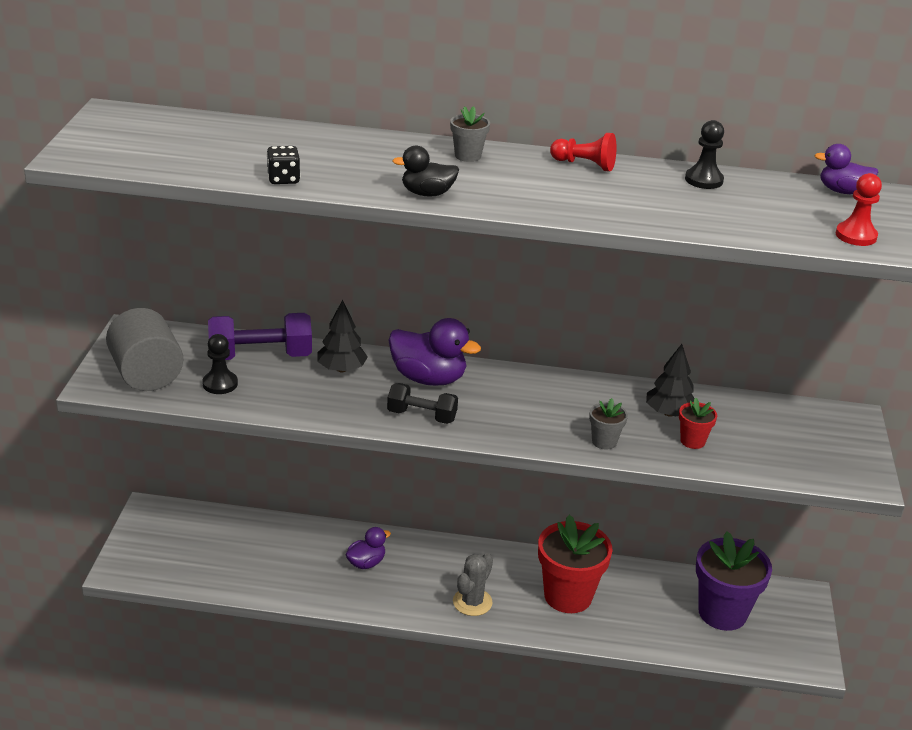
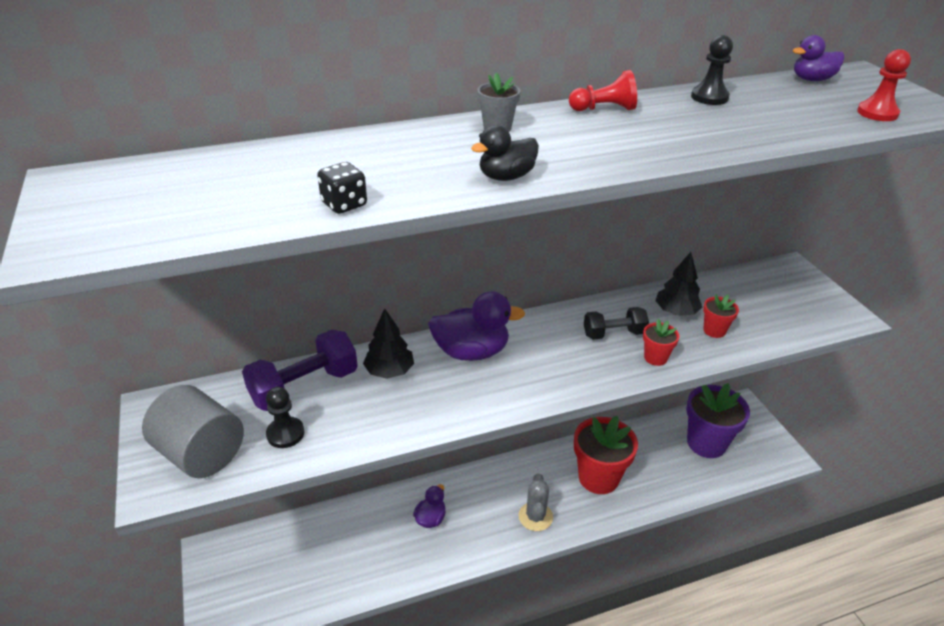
camera: 25 degrees left, 5 degrees up
(422, 416) = (495, 392): black dumbbell -> black dumbbell (613, 334)
(604, 441) = (655, 358): grey flower pot -> red flower pot

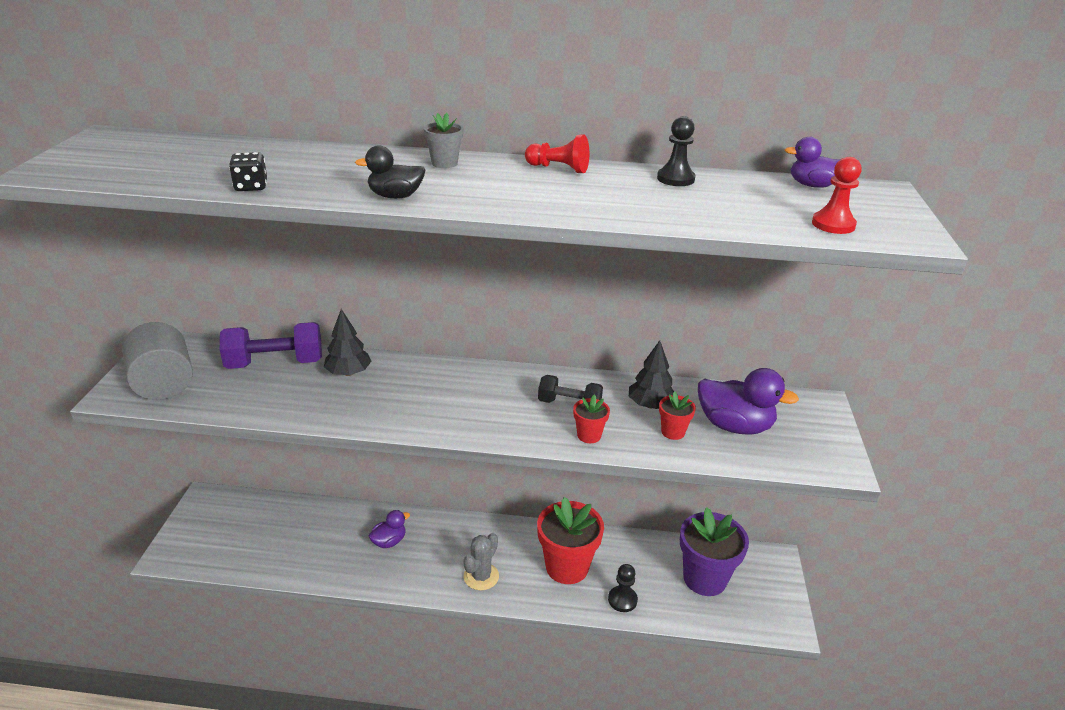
camera: 25 degrees right, 5 degrees down
(285, 434) = (231, 391): black pawn -> black pawn (622, 600)
(471, 352) = (428, 379): purple duck -> purple duck (734, 426)

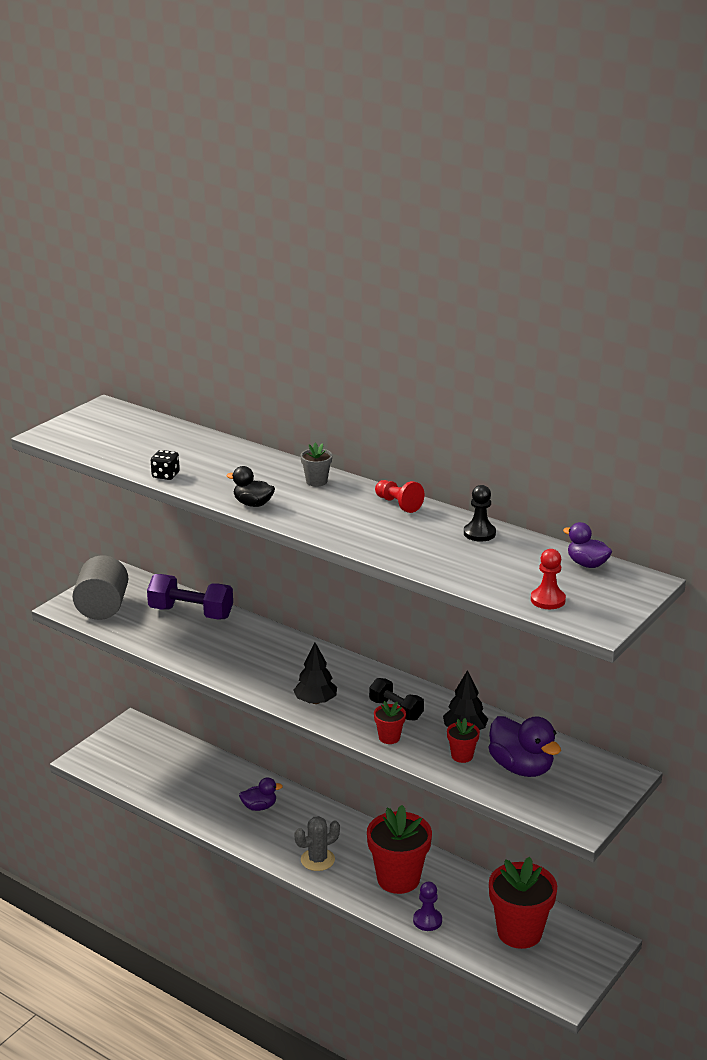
camera: 30 degrees right, 5 degrees down
(348, 373) = (240, 635): black tree -> black tree (315, 701)
(622, 600) = (427, 920): black pawn -> purple pawn
(704, 578) = (519, 932): purple flower pot -> red flower pot

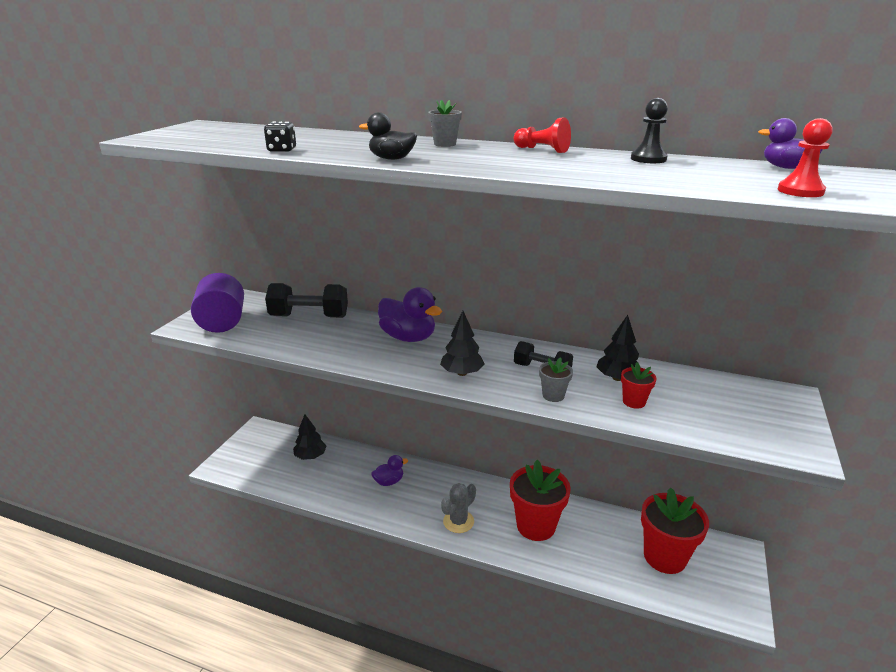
camera: 15 degrees left, 0 degrees up
(102, 608) = (222, 322): grey cylinder -> purple cylinder
(182, 765) = (310, 456): none -> black tree
(191, 613) = (309, 317): purple dumbbell -> black dumbbell
(389, 737) = (553, 395): red flower pot -> grey flower pot
(427, 920) = (581, 562): purple pawn -> none
(521, 767) = (696, 404): purple duck -> purple duck (408, 337)

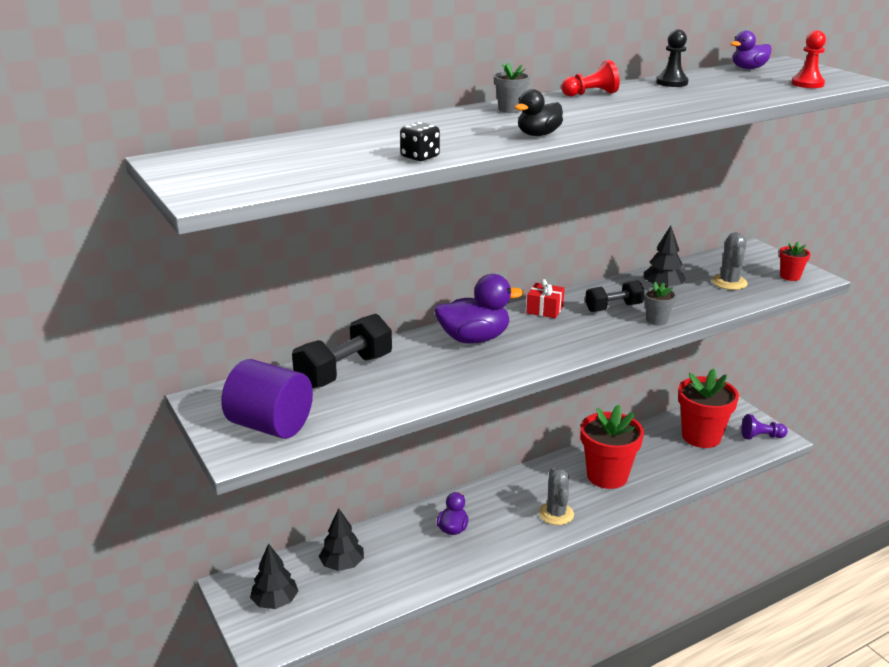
camera: 50 degrees left, 0 degrees up
(462, 373) = (574, 340): black tree -> black tree (275, 601)
(492, 345) = (545, 310): none -> red gift
(634, 402) = (701, 297): red flower pot -> red flower pot (790, 276)
(691, 406) = (729, 282): none -> grey cactus
(725, 599) = (761, 437): none -> purple pawn

